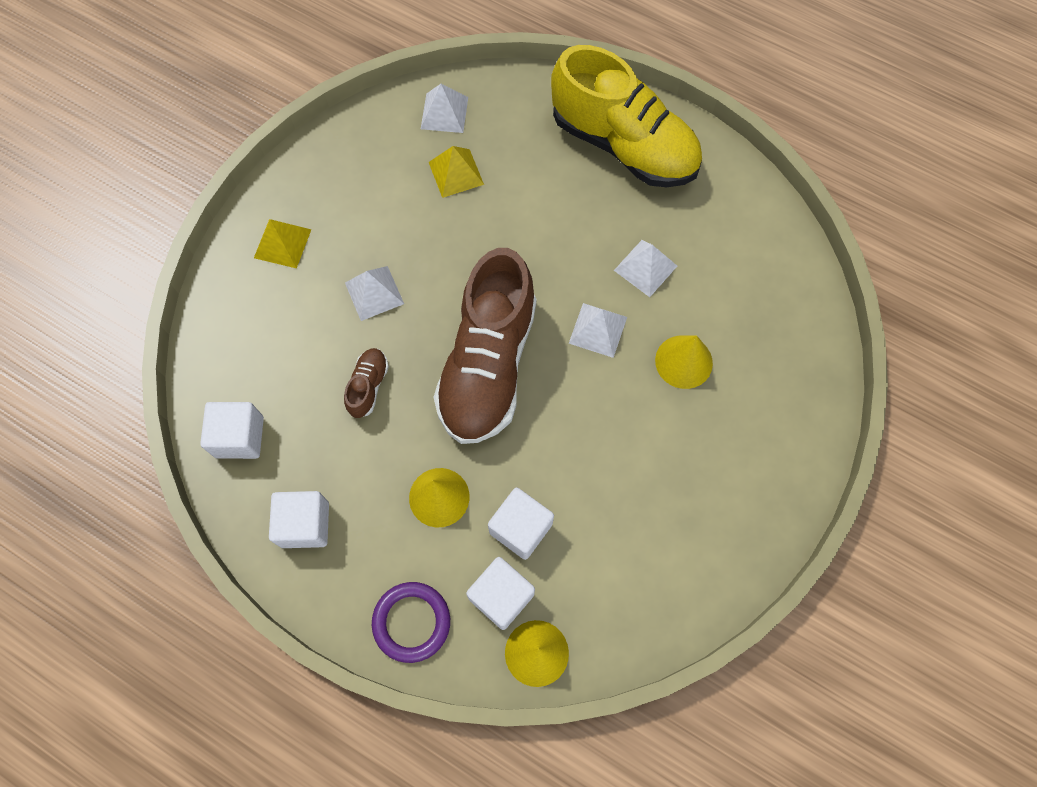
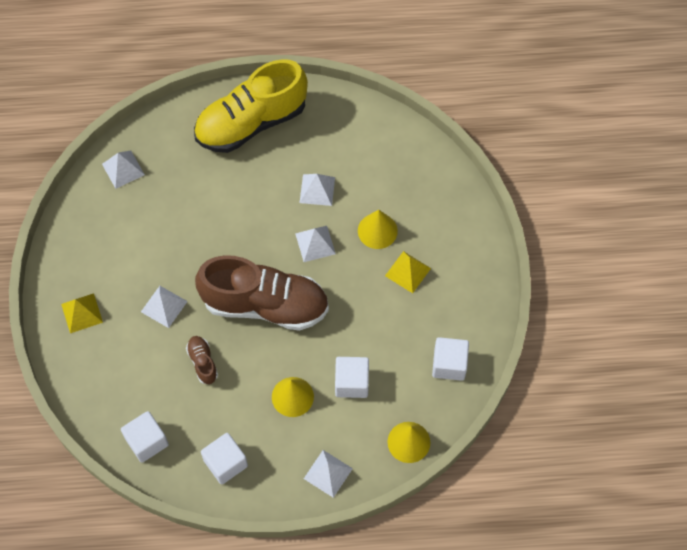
camera: 35 degrees left, 5 degrees down
(411, 622) = (328, 473): purple ring -> white pyramid
(456, 173) = (159, 202): yellow pyramid -> yellow pyramid (407, 272)
(488, 365) = (265, 305): brown shoe -> brown shoe turned 60 degrees counterclockwise
(501, 596) = (367, 426): white cube -> white cube (449, 364)
(624, 145) = (251, 123): yellow shoe -> yellow shoe turned 150 degrees clockwise

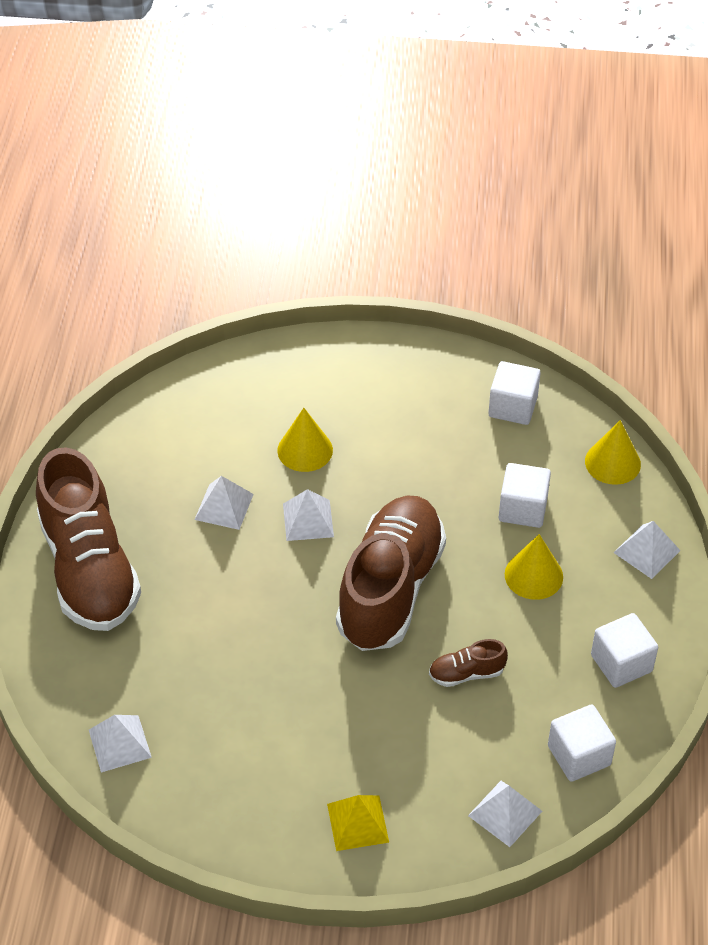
camera: 80 degrees left, 15 degrees down
(164, 306) = (368, 712): white pyramid -> white pyramid (505, 813)
(251, 123) = (89, 569): yellow shoe -> brown shoe
(407, 272) = (373, 428): yellow pyramid -> none

